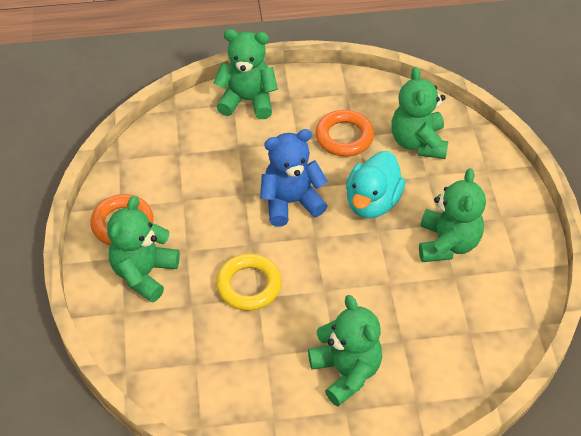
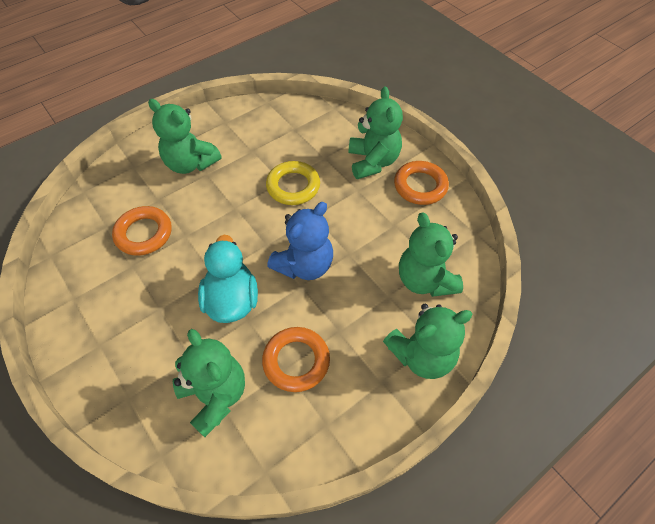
camera: 150 degrees right, 5 degrees up
(431, 304) = (144, 234): none -> orange ring
(447, 243) = (146, 292): green teddy bear -> green teddy bear (425, 280)

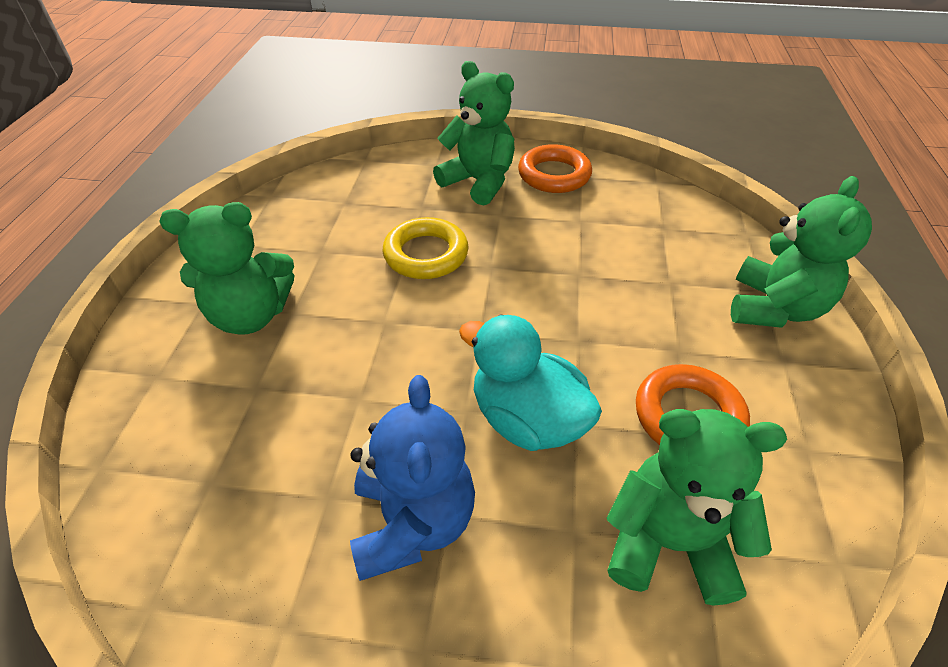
camera: 45 degrees left, 10 degrees down
(144, 234) = (292, 443): orange ring -> none
(304, 265) = (552, 318): blue teddy bear -> blue teddy bear (413, 522)
(425, 280) = (677, 246): green teddy bear -> none

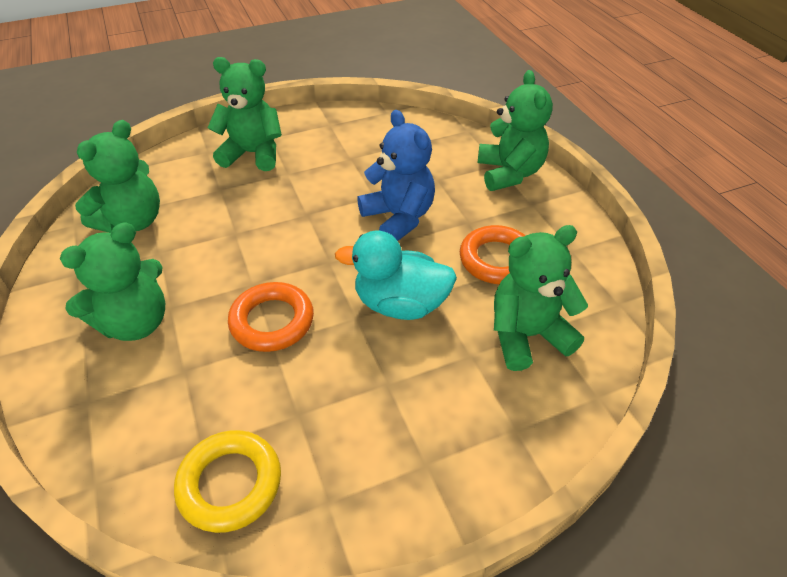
camera: 30 degrees left, 0 degrees up
(320, 211) = (132, 221): none -> green teddy bear
(413, 522) = (368, 399): blue teddy bear -> blue teddy bear (398, 218)
(426, 254) = (249, 223): yellow ring -> yellow ring (230, 484)
(554, 175) = (309, 130): orange ring -> orange ring (272, 321)

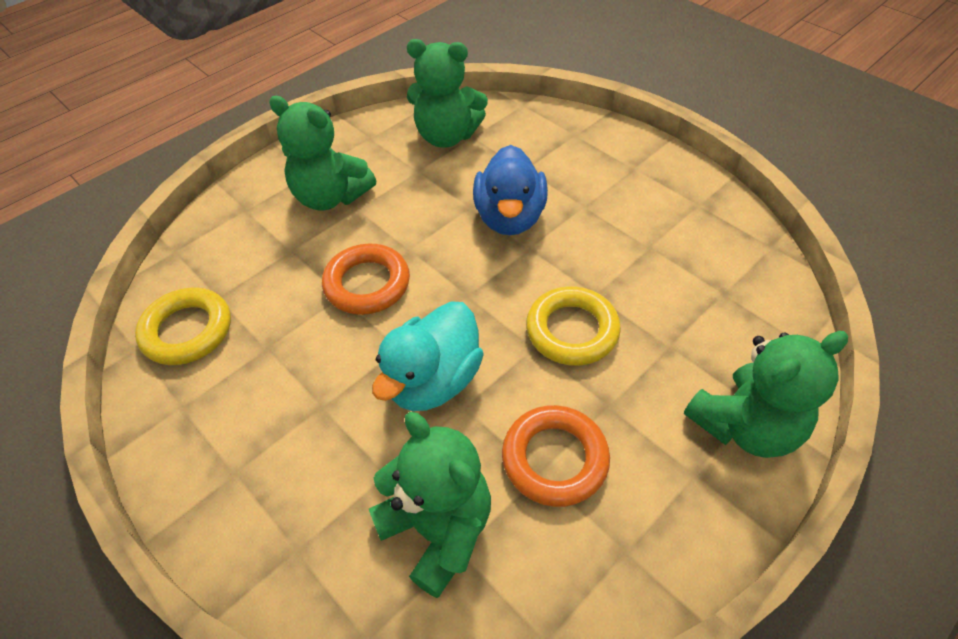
camera: 70 degrees right, 5 degrees up
(253, 154) = (596, 167): green teddy bear -> none
(266, 214) = (510, 217): none -> blue duck
(398, 218) = (572, 330): blue teddy bear -> yellow ring
(400, 304) = (433, 380): turquoise duck -> turquoise duck turned 135 degrees counterclockwise

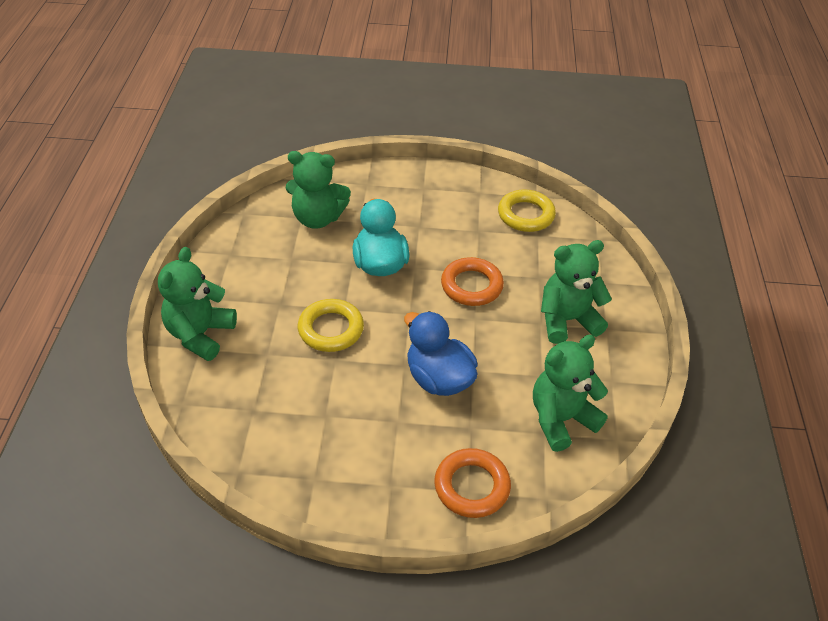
camera: 135 degrees right, 5 degrees down
(554, 459) = (289, 267): orange ring -> orange ring (472, 486)

